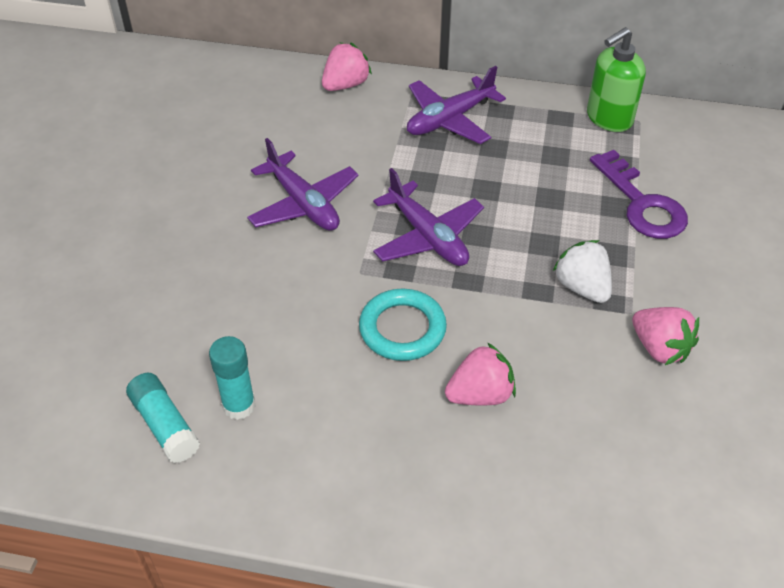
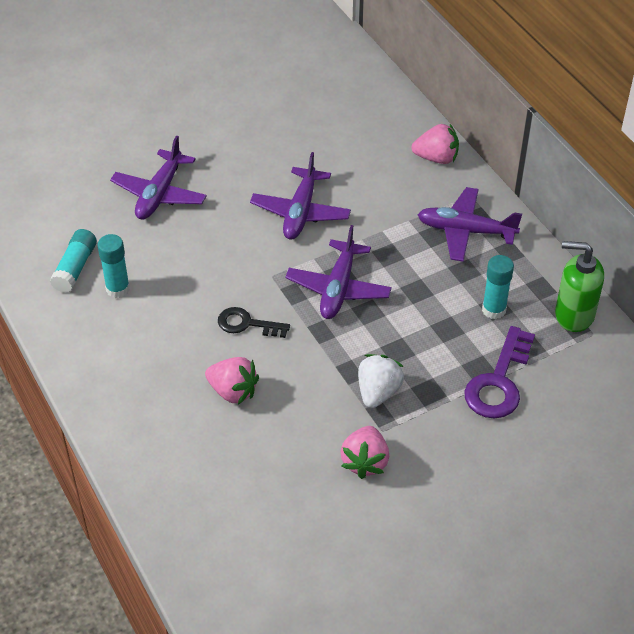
camera: 50 degrees right, 0 degrees up
(149, 289) = (159, 194): none -> purple plane
(402, 329) = (247, 324): turquoise ring -> black key
(557, 158) = (494, 310): none -> turquoise glue stick

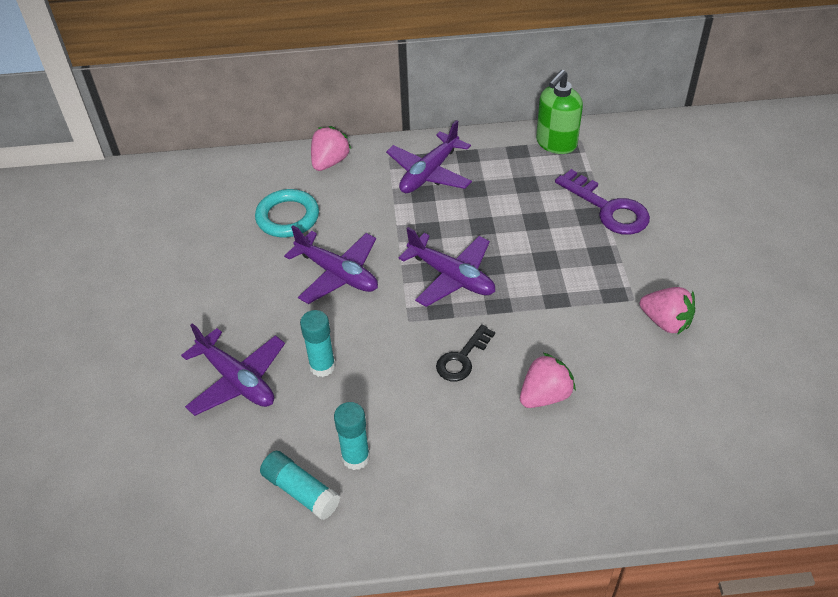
camera: 65 degrees left, 0 degrees up
(349, 157) = (287, 217): none -> turquoise ring
(378, 392) = (589, 288): white strawberry -> none
(494, 310) = (528, 186): turquoise glue stick -> turquoise glue stick (322, 366)

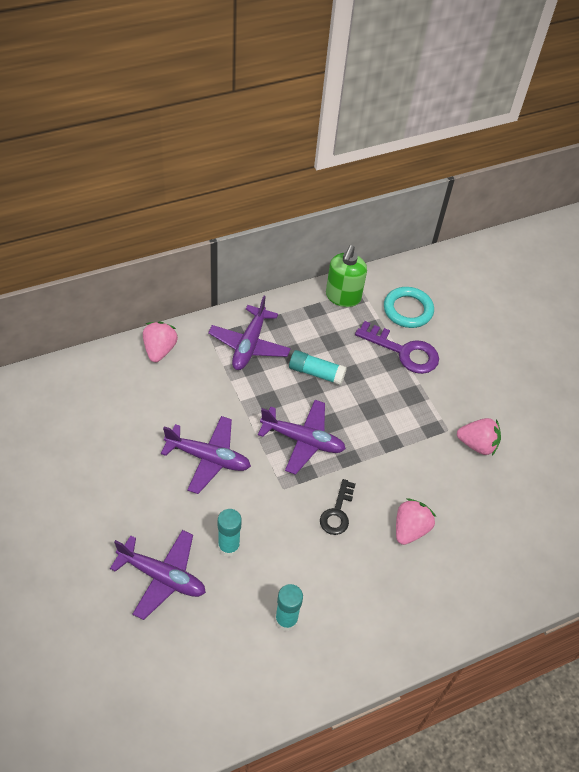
camera: 25 degrees left, 5 degrees up
(287, 217) = (144, 412): turquoise ring -> turquoise ring (408, 310)
(301, 491) = (254, 660): turquoise glue stick -> turquoise glue stick (316, 373)

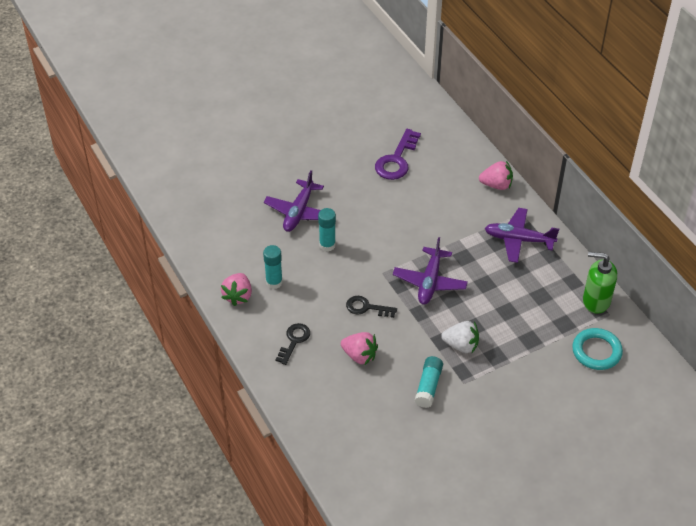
camera: 90 degrees right, 5 degrees down
(208, 458) = (400, 225): purple plane -> none
(316, 373) = (501, 286): turquoise glue stick -> turquoise glue stick (428, 386)
(386, 602) = (294, 341): none -> black key
(397, 424) = (461, 345): none -> white strawberry
(403, 351) = (544, 349): purple key -> purple key (396, 160)
(477, 444) = (453, 405): pink strawberry -> pink strawberry (238, 296)

